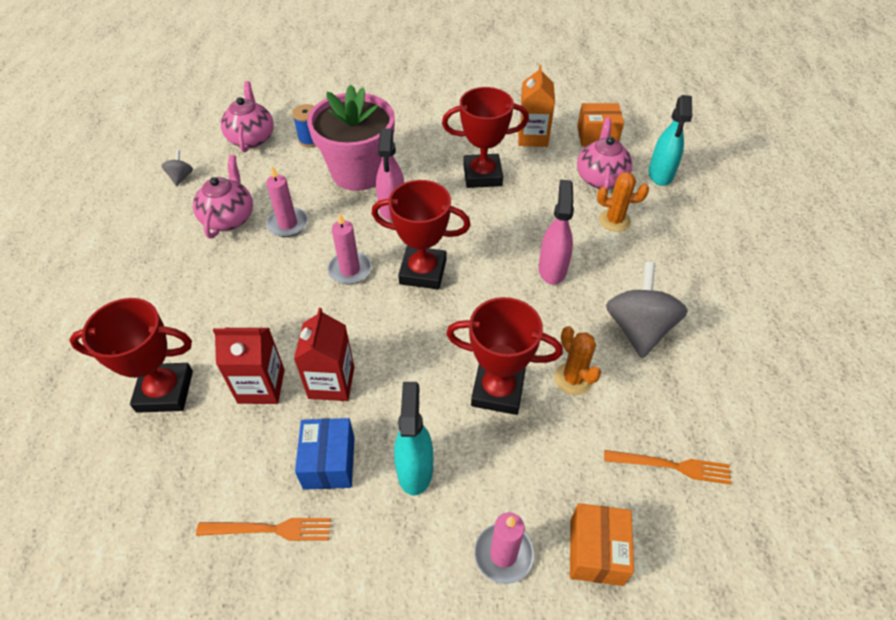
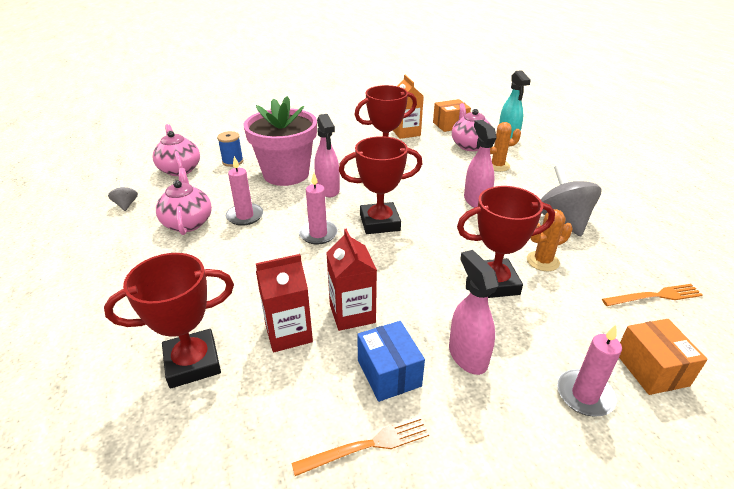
camera: 20 degrees left, 15 degrees down
(415, 469) = (467, 356): turquoise spray bottle -> pink spray bottle
(573, 379) = (542, 261): orange cactus -> orange cactus turned 60 degrees counterclockwise

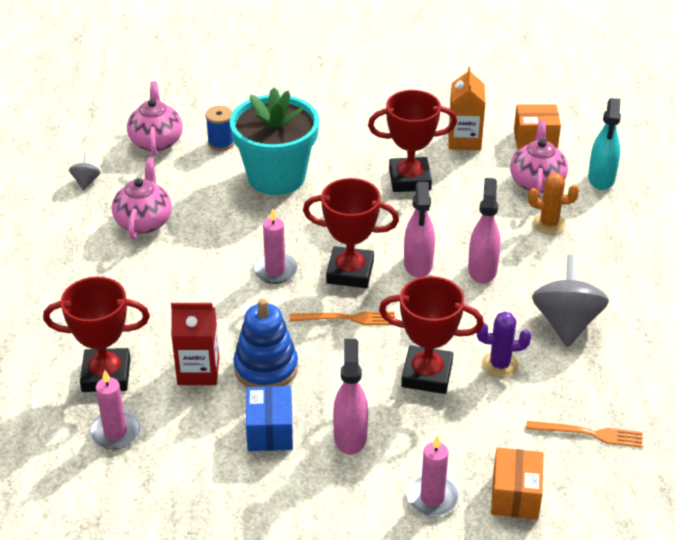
camera: 20 degrees right, 5 degrees up
(245, 216) = (206, 227): pink candle -> pink candle (115, 432)
(286, 174) = (276, 177): pink flower pot -> turquoise flower pot
(328, 189) = (315, 212): pink spray bottle -> pink spray bottle (418, 264)
(352, 313) = (266, 368): red carton -> blue stacking toy
(367, 445) = (221, 480): orange fork -> orange fork (346, 318)
(542, 261) = (500, 365): orange cactus -> purple cactus

